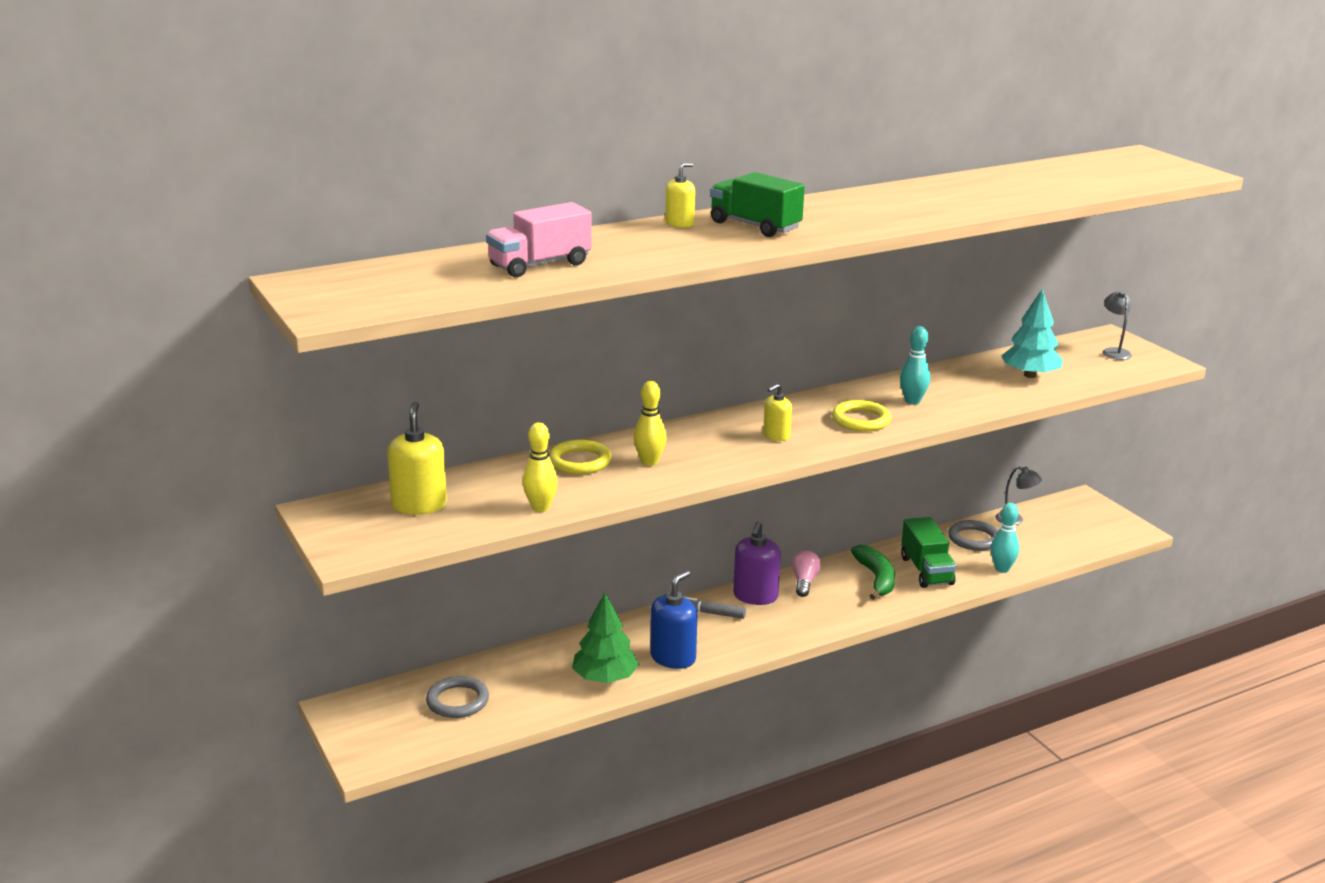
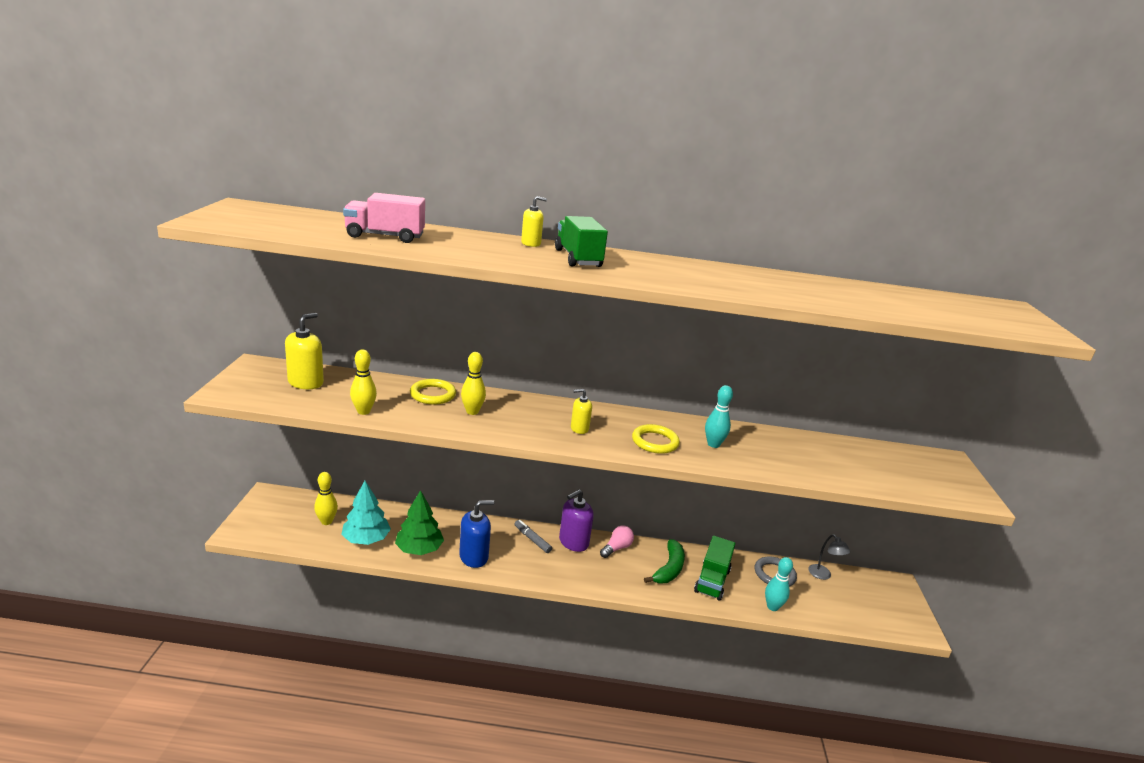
camera: 30 degrees right, 0 degrees up
(457, 701) = (326, 521): grey ring -> yellow bowling pin
(1030, 375) = (837, 462): turquoise tree -> turquoise tree (366, 539)
(1114, 352) = (938, 472): grey lamp -> none

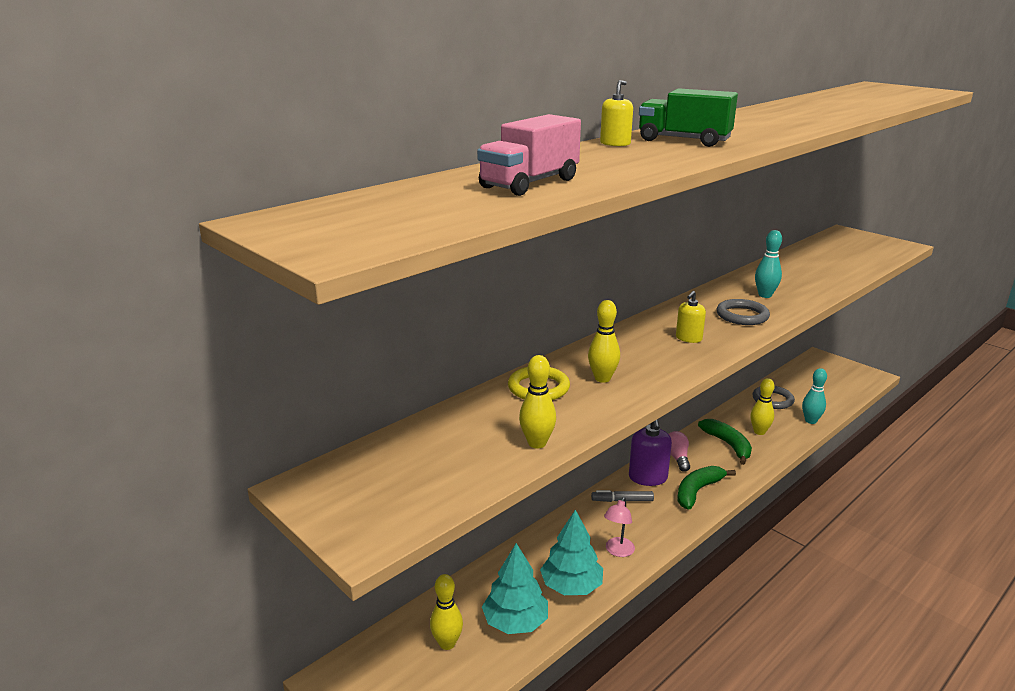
camera: 45 degrees left, 0 degrees up
(306, 382) = (410, 461): yellow soap dispenser -> none
(419, 549) = (571, 586): green tree -> turquoise tree
(474, 557) = (618, 551): blue soap dispenser -> pink lamp
(586, 572) = (697, 491): none -> green banana
(655, 442) = (742, 316): yellow ring -> grey ring
(712, 581) = (759, 432): green truck -> yellow bowling pin
(823, 575) = (789, 380): grey lamp -> none

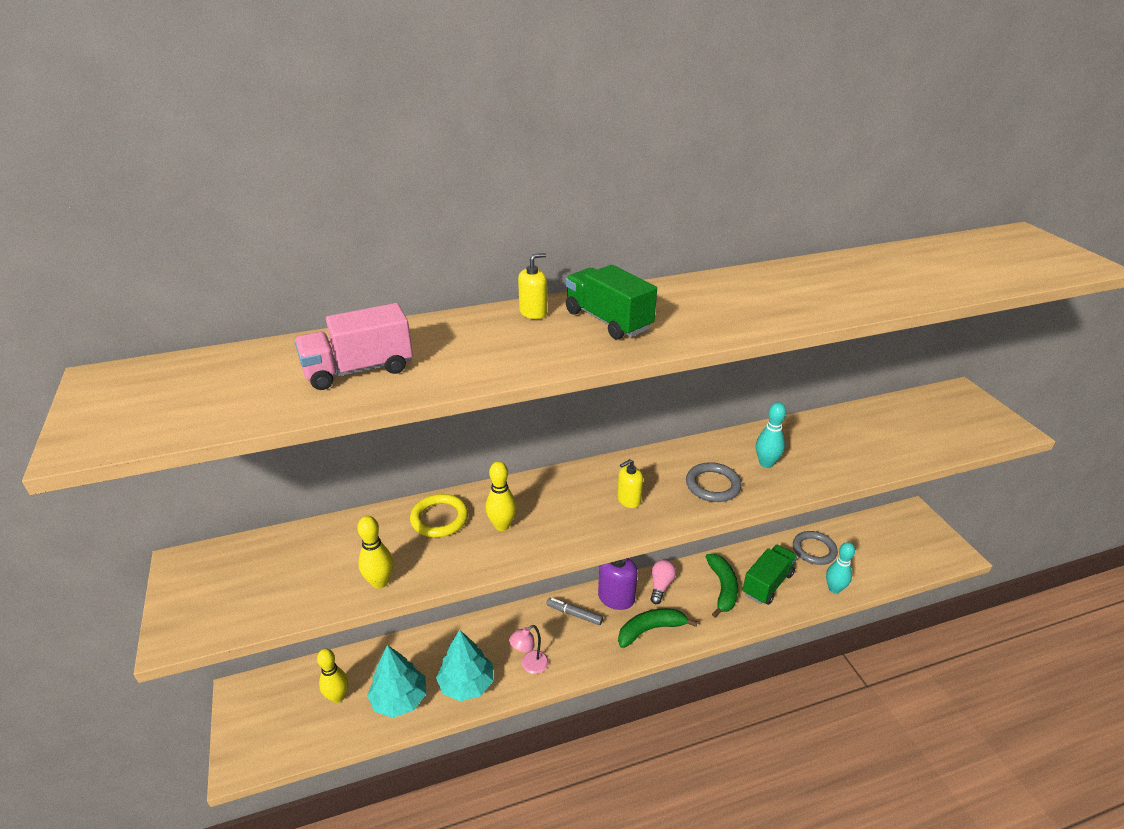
camera: 25 degrees right, 10 degrees up
(759, 432) = (767, 584): yellow bowling pin -> green truck

